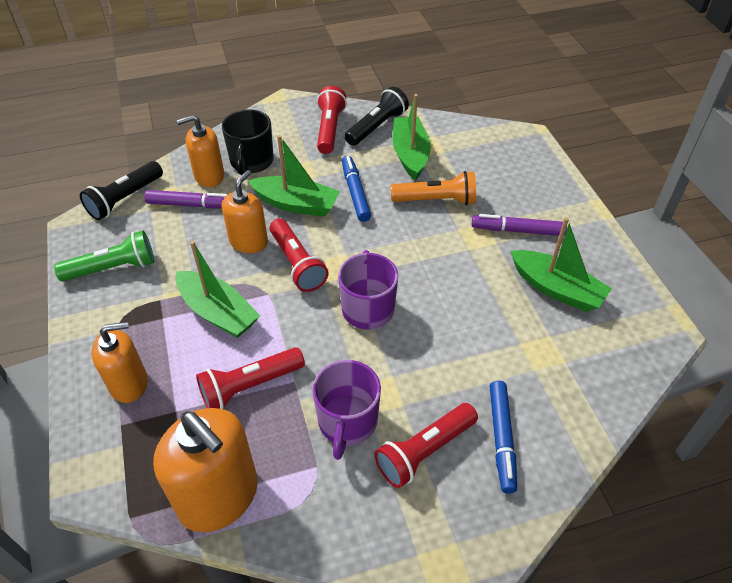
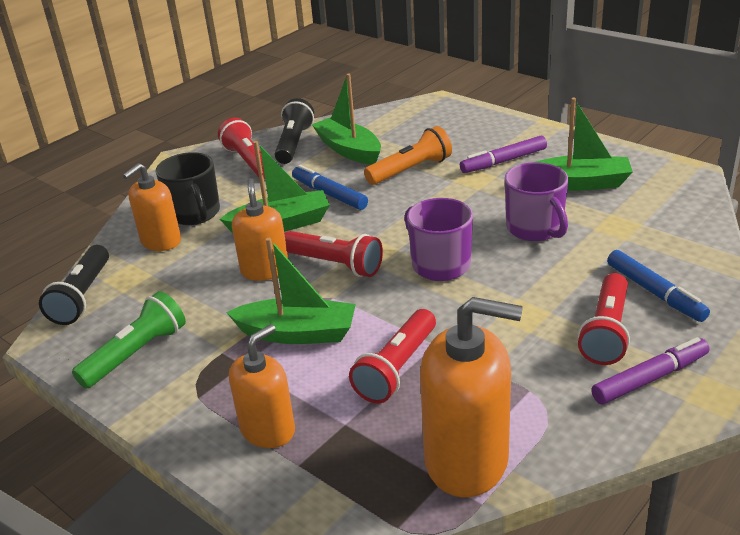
camera: 30 degrees left, 15 degrees down
(191, 205) = (167, 270): purple marker -> purple marker (650, 378)
(347, 422) = (518, 347): purple mug -> purple mug (535, 228)

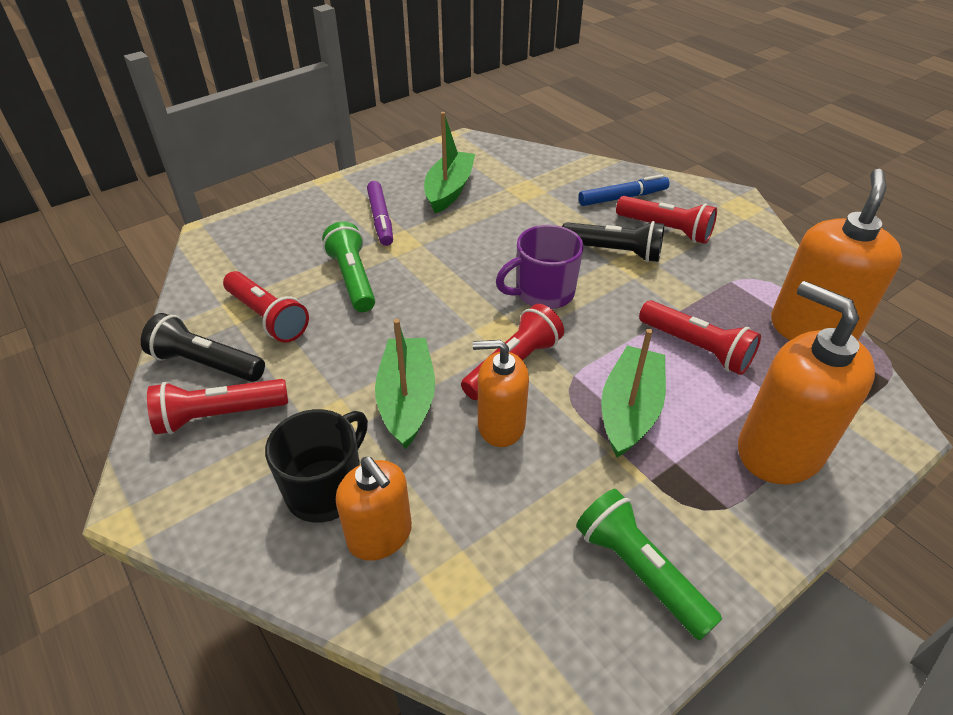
camera: 80 degrees left, 10 degrees up
(82, 296) = (487, 647): black flashlight -> black flashlight (614, 252)
(195, 214) = (326, 488): black mug -> black mug turned 45 degrees counterclockwise
(268, 430) = (779, 451): orange soap dispenser -> orange soap dispenser, size x1.60
(329, 194) = (362, 348): blue marker -> none
(349, 150) = (267, 317): green boat -> red flashlight
(411, 170) = (353, 279): orange flashlight -> green flashlight
(535, 228) = (509, 228): purple mug -> none
(650, 378) = (722, 226): purple marker -> none

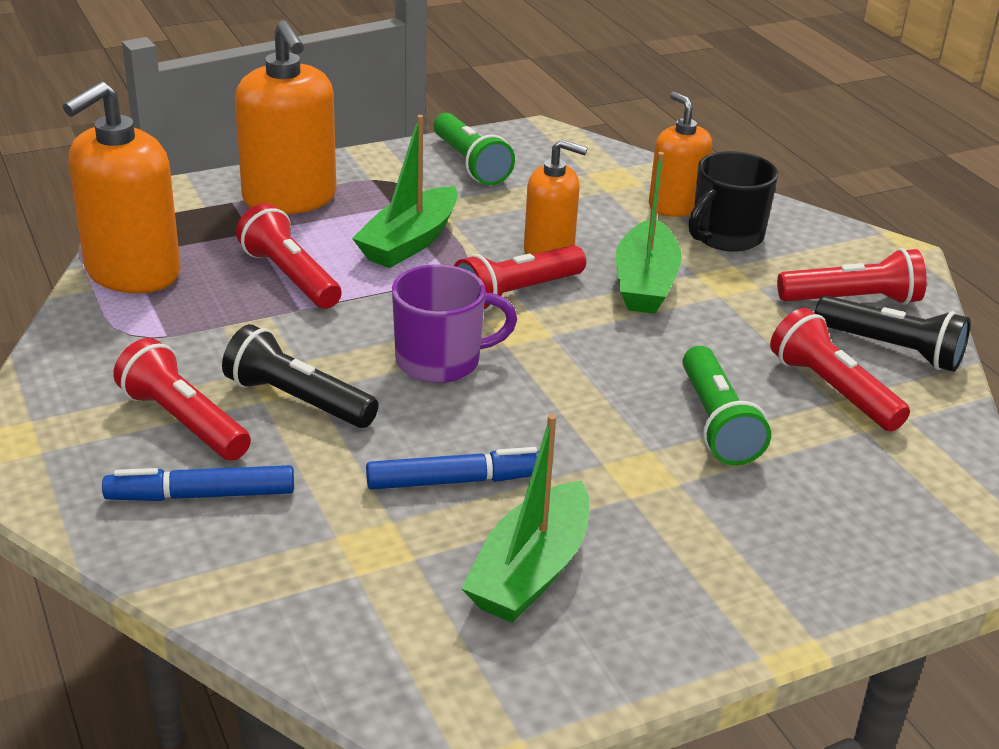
camera: 170 degrees left, 10 degrees down
(380, 219) = (674, 524): purple marker -> none
(500, 222) = (457, 481): none -> blue marker

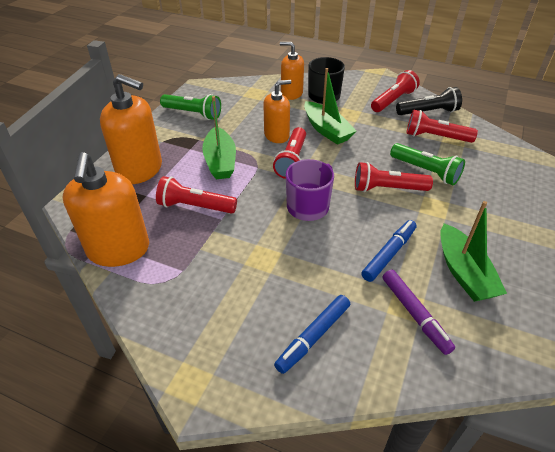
camera: 40 degrees left, 10 degrees up
(183, 421) = (253, 307): red flashlight -> red flashlight (387, 189)
(297, 400) = (283, 262): black flashlight -> none
(368, 563) = (414, 314): none -> purple marker

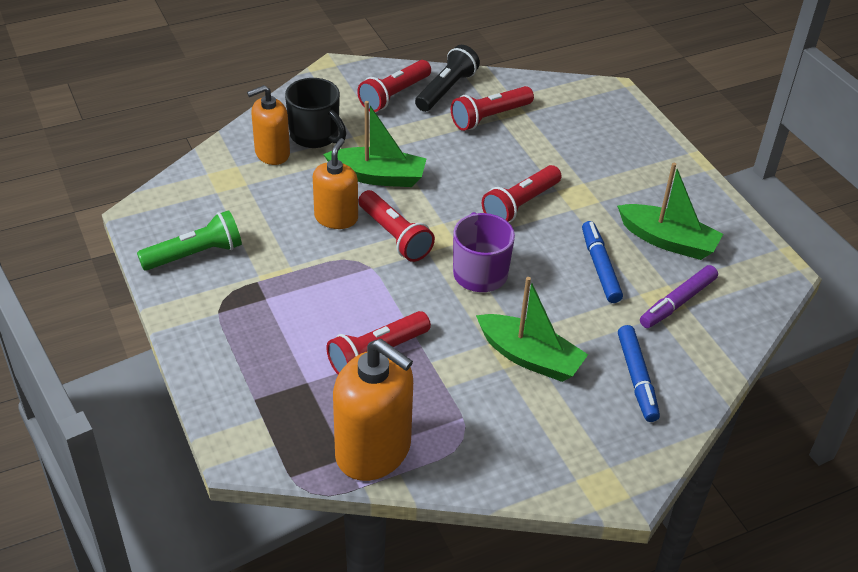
camera: 50 degrees left, 0 degrees up
(140, 169) = (250, 362): orange soap dispenser -> none
(220, 161) = (323, 289): green boat -> green boat (529, 357)
(393, 100) = (394, 95): red flashlight -> red flashlight turned 135 degrees counterclockwise
(414, 314) = (677, 302): purple marker -> purple marker turned 120 degrees clockwise
(426, 171) = (528, 163): green flashlight -> none

